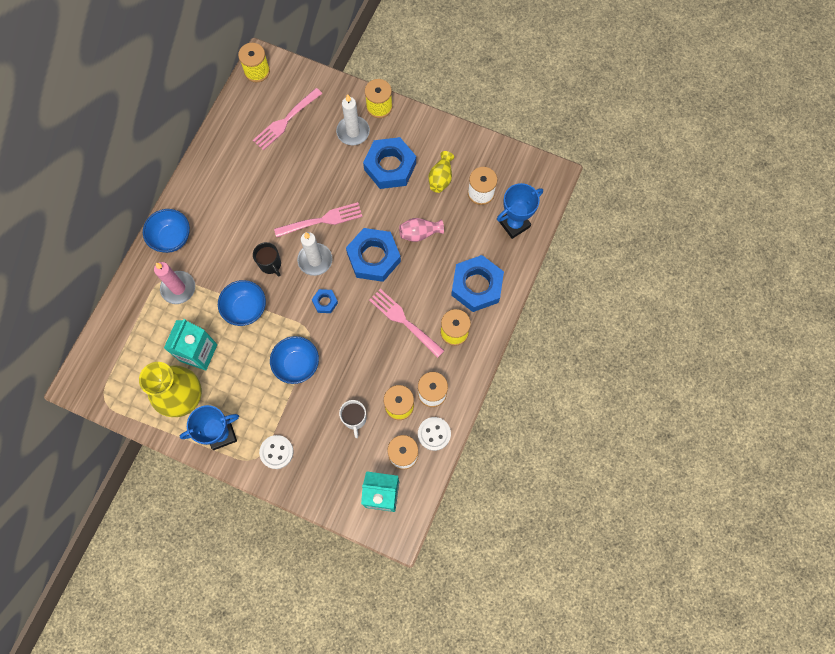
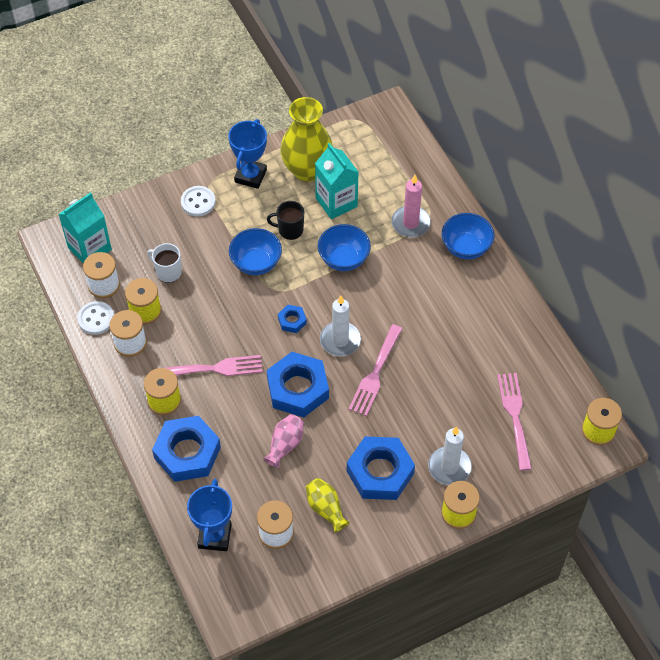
camera: 130 degrees right, 15 degrees down
(270, 264) = (368, 304): black mug -> black mug (290, 230)

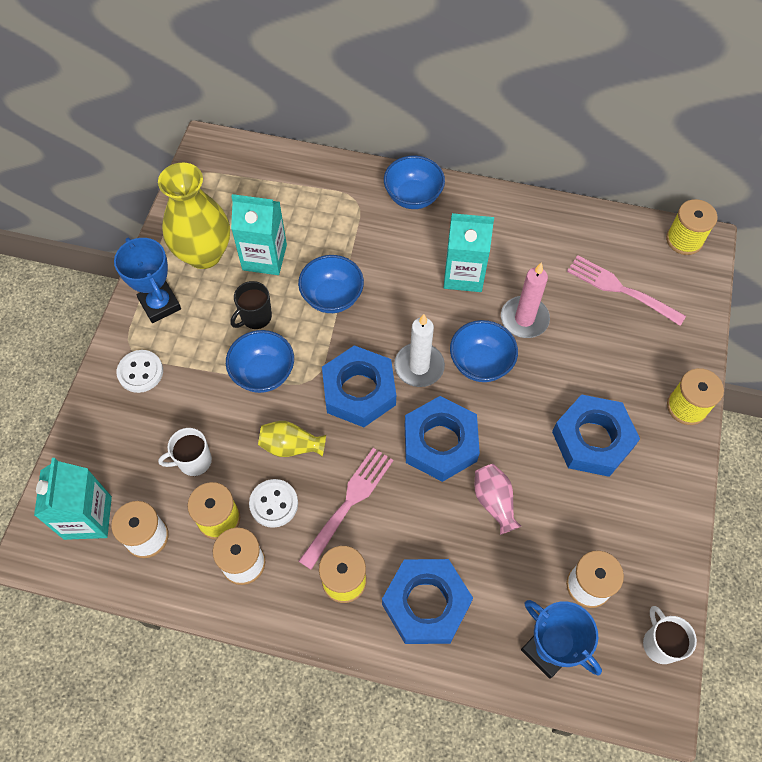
camera: 50 degrees left, 5 degrees up
(96, 319) = (180, 576): white button -> white button (274, 504)
(273, 596) = (660, 643): none -> white mug
(292, 321) = (359, 391): blue nut -> blue nut, size x2.16
(326, 508) = (596, 518): yellow vase -> yellow vase (291, 446)
(375, 373) = (480, 363): pink fork -> blue bowl
(410, 223) = (346, 218): pink candle -> pink candle (524, 319)
(433, 318) = (463, 274): none -> turquoise carton
(449, 467) = (632, 378): white candle -> none

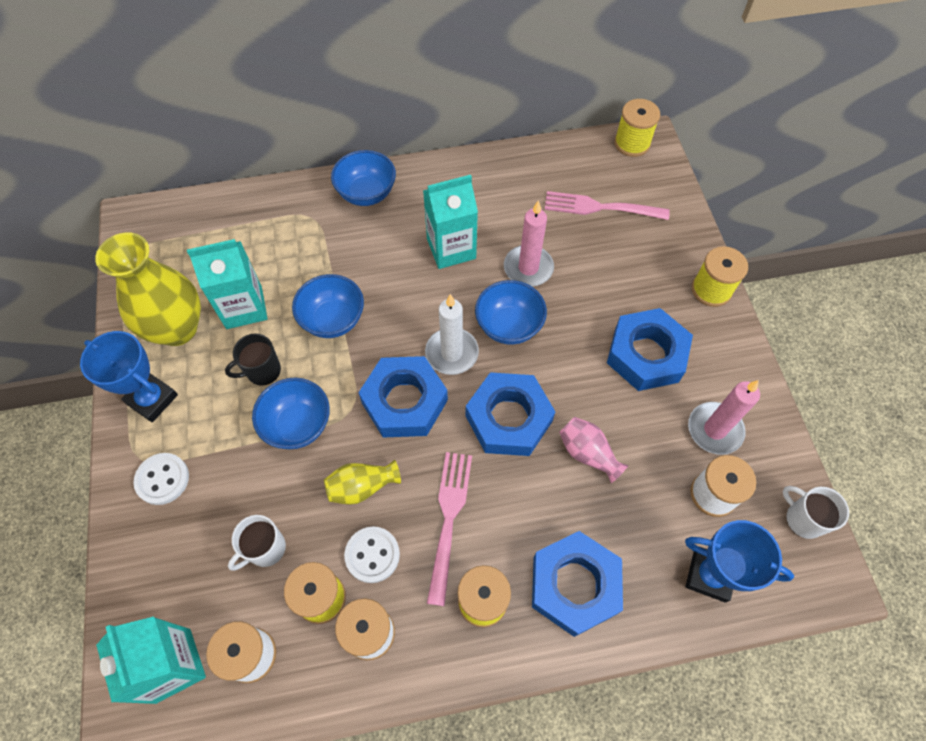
camera: 25 degrees left, 0 degrees up
(255, 317) = (262, 371): black mug -> black mug turned 45 degrees clockwise
(620, 531) = (714, 429): none -> pink candle

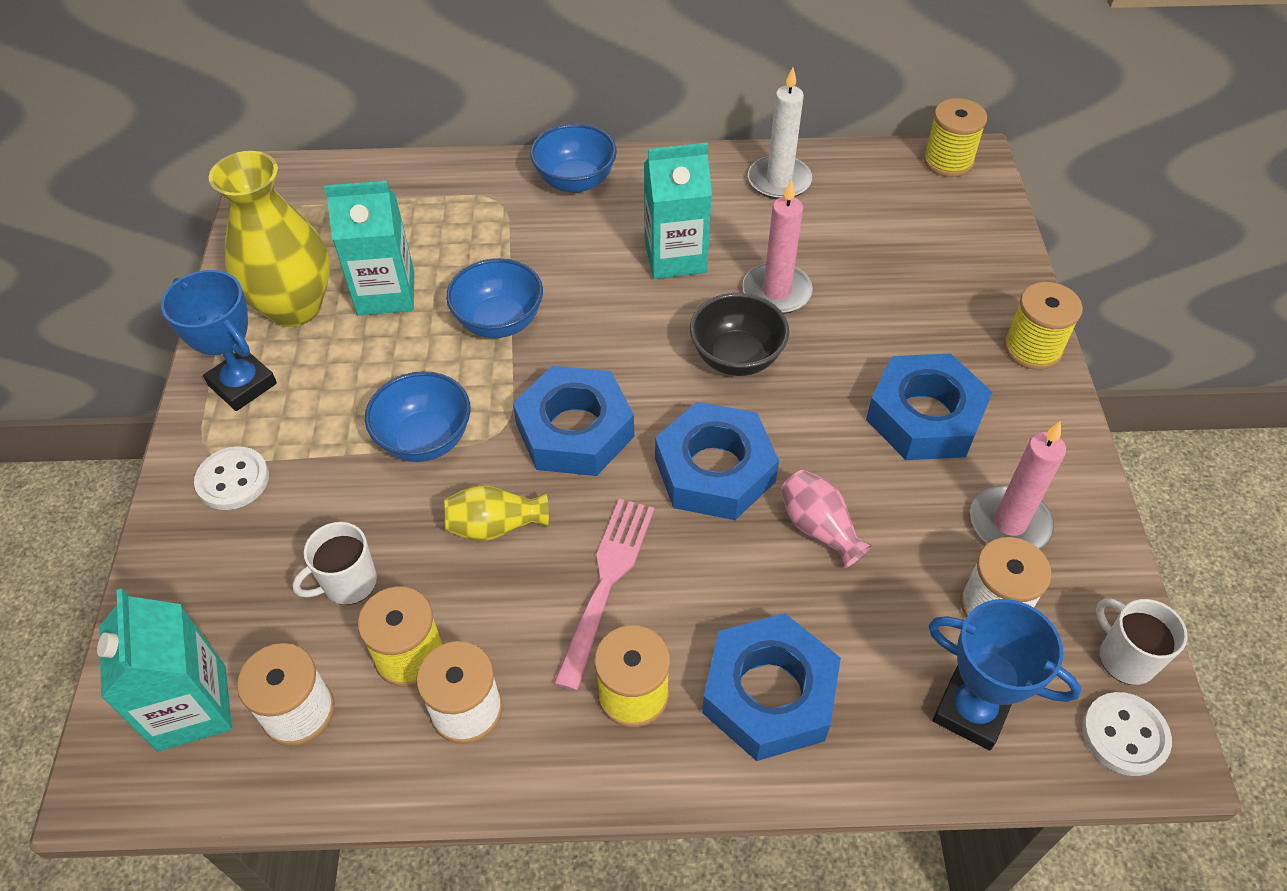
camera: 10 degrees right, 10 degrees down
(262, 371) = (393, 370): black mug -> none
(372, 555) = (491, 612): white button -> white button (1124, 735)
(452, 353) = (651, 380): white candle -> white candle (779, 181)
(509, 326) = (736, 358): blue bowl -> black bowl
(601, 207) = (891, 231): pink fork -> none

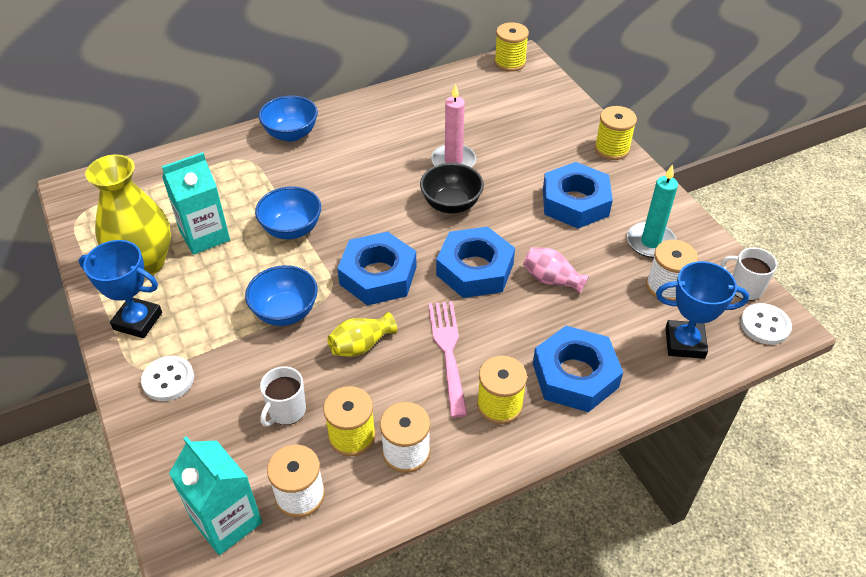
camera: 25 degrees left, 5 degrees down
(675, 257) = (381, 159): turquoise carton -> none
(779, 181) = (418, 99): white candle -> none
(1009, 523) = (650, 242): pink candle -> turquoise candle

